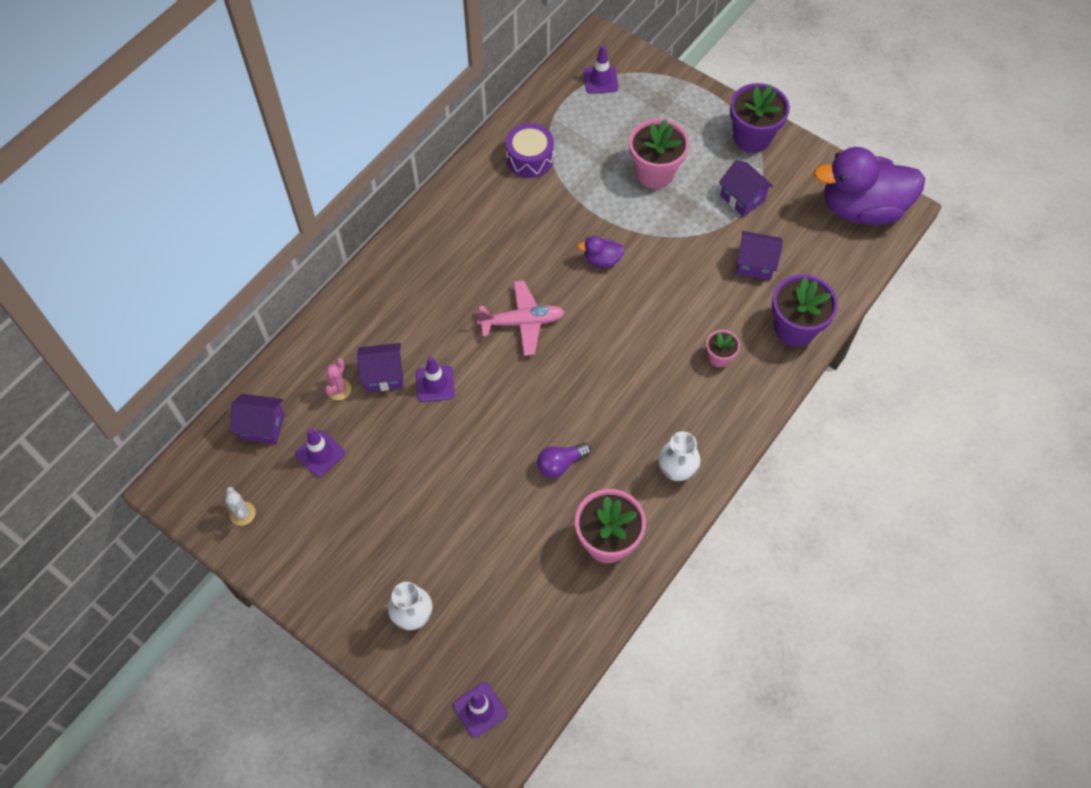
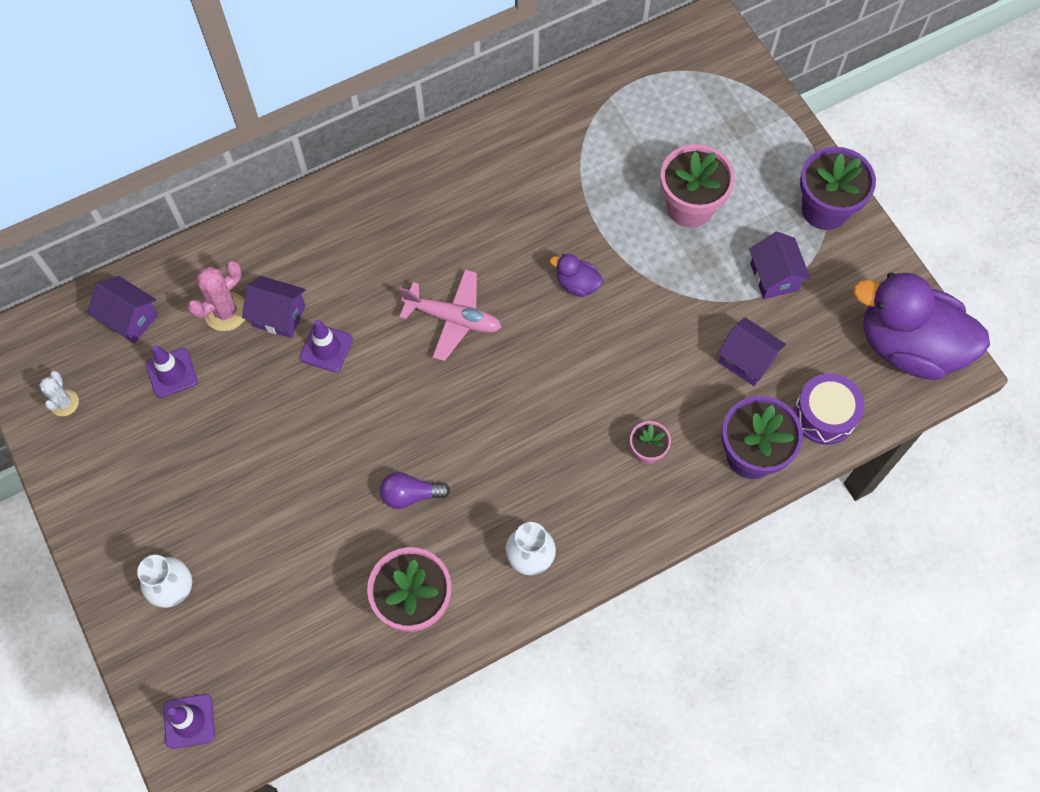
camera: 25 degrees right, 5 degrees up
(339, 389) = (226, 311): pink cactus -> pink cactus, size x1.55
(530, 158) = (559, 134): purple drum -> purple drum (824, 415)
(600, 80) = (687, 73): purple traffic cone -> none

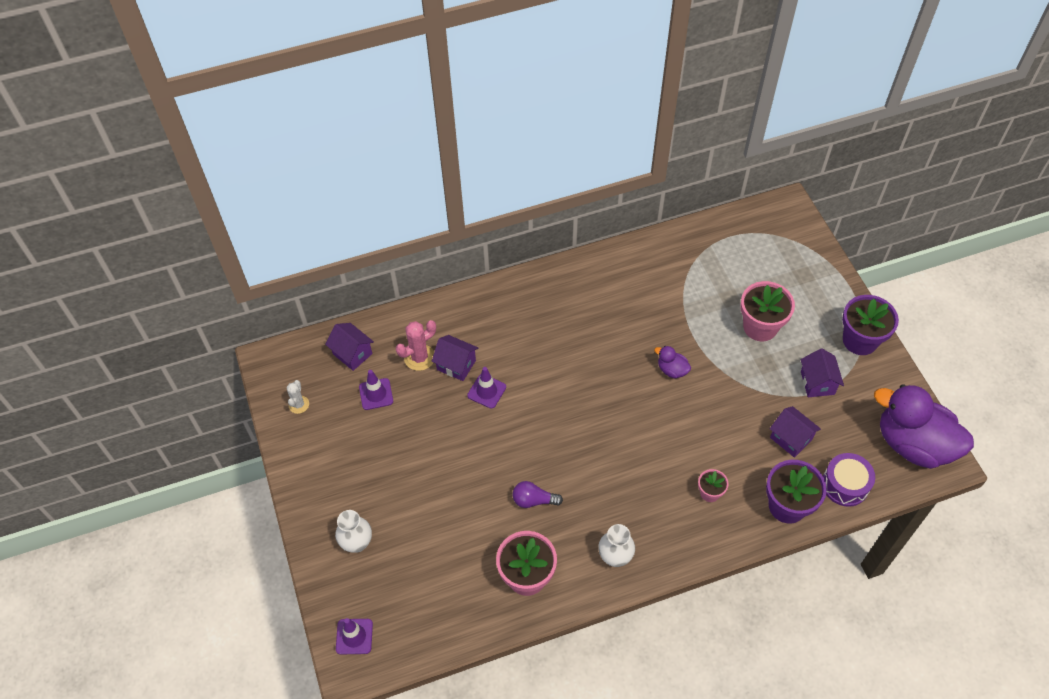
camera: 10 degrees right, 10 degrees down
(453, 318) = (579, 382): pink plane -> none

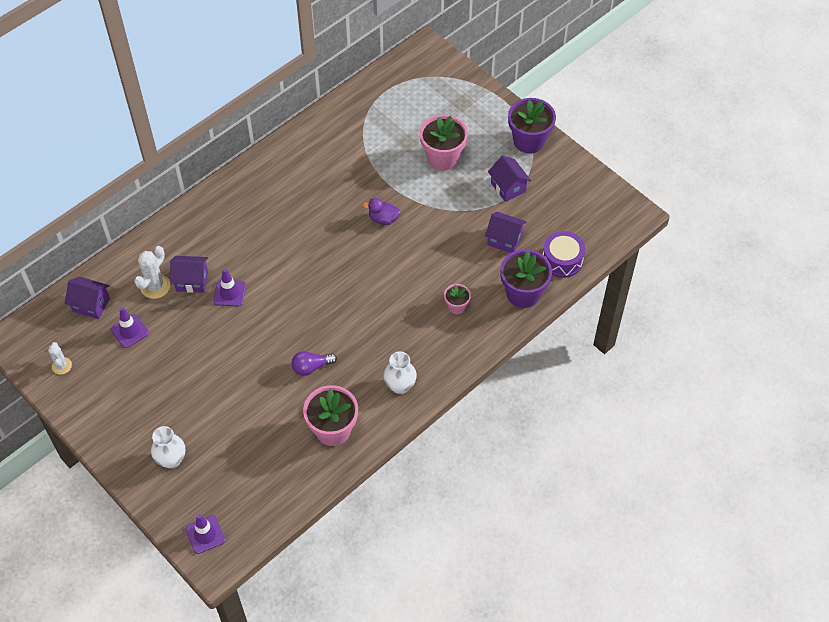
camera: 25 degrees left, 0 degrees up
(419, 357) = (155, 286): pink cactus -> white cactus
(913, 444) = (603, 209): purple duck -> none

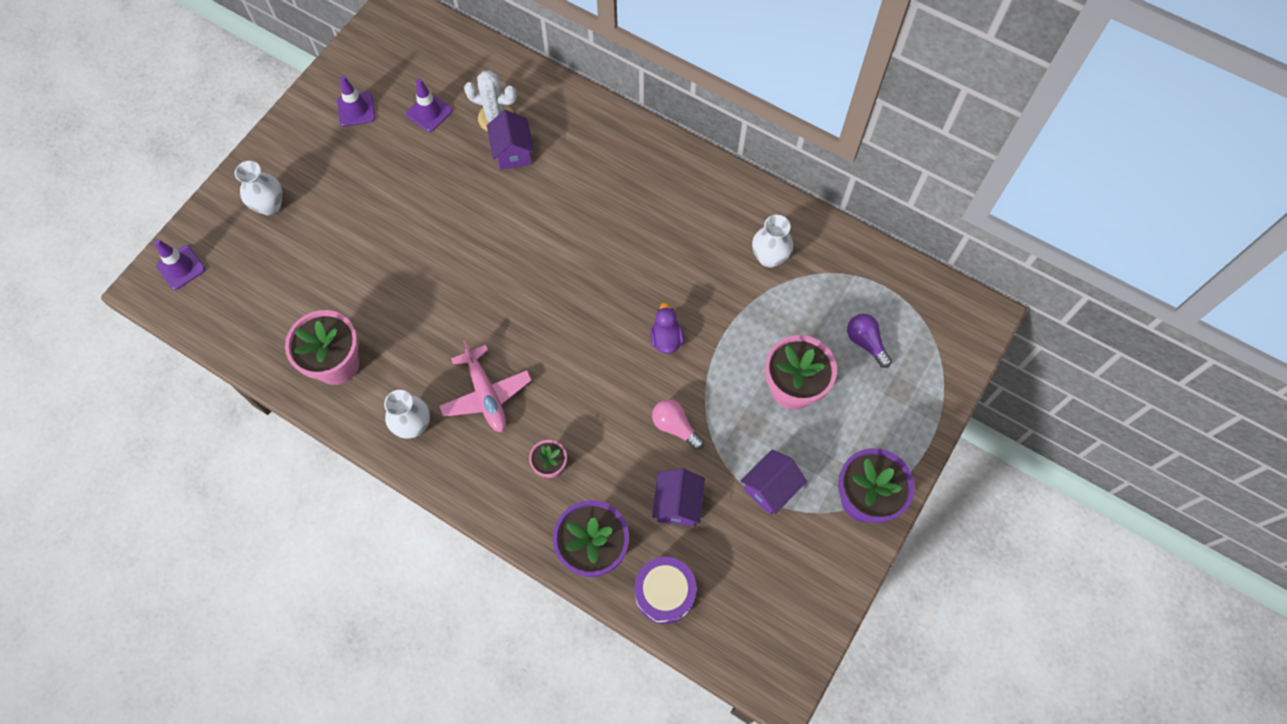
camera: 75 degrees right, 10 degrees up
(61, 366) = (370, 63): white cactus -> none
(91, 305) = (455, 64): purple house -> none
(229, 293) = (505, 196): purple traffic cone -> purple traffic cone (356, 109)
(311, 367) = (420, 315): purple light bulb -> purple light bulb (866, 342)
(342, 146) = (769, 257): none -> white vase
(390, 335) = (486, 394): none -> pink plane
(450, 228) = (675, 427): none -> pink light bulb

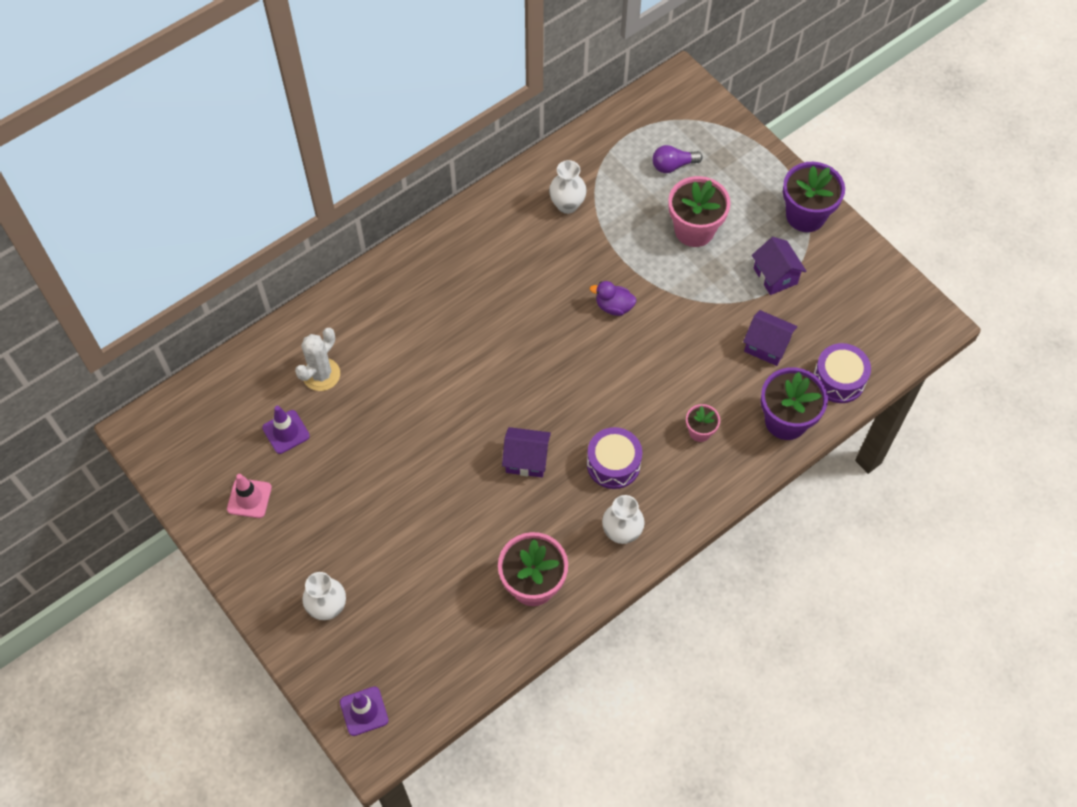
camera: 70 degrees left, 5 degrees down
(356, 109) = (249, 498): purple traffic cone -> pink traffic cone
(486, 394) = (613, 464): pink plane -> purple drum
(513, 152) = (367, 371): purple house -> purple house (526, 460)
(675, 427) = (697, 326): pink light bulb -> none

